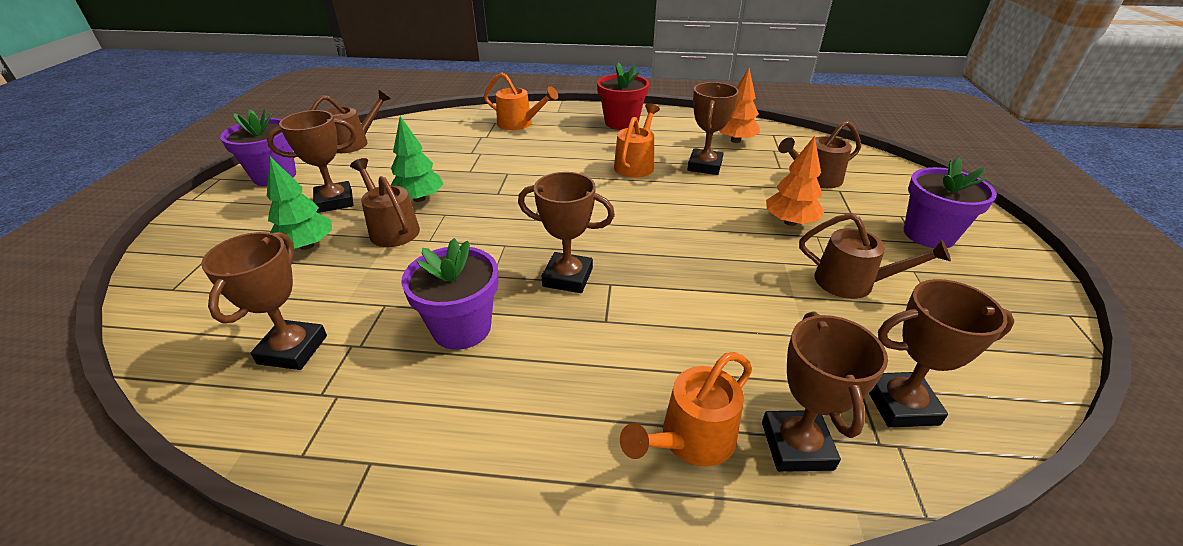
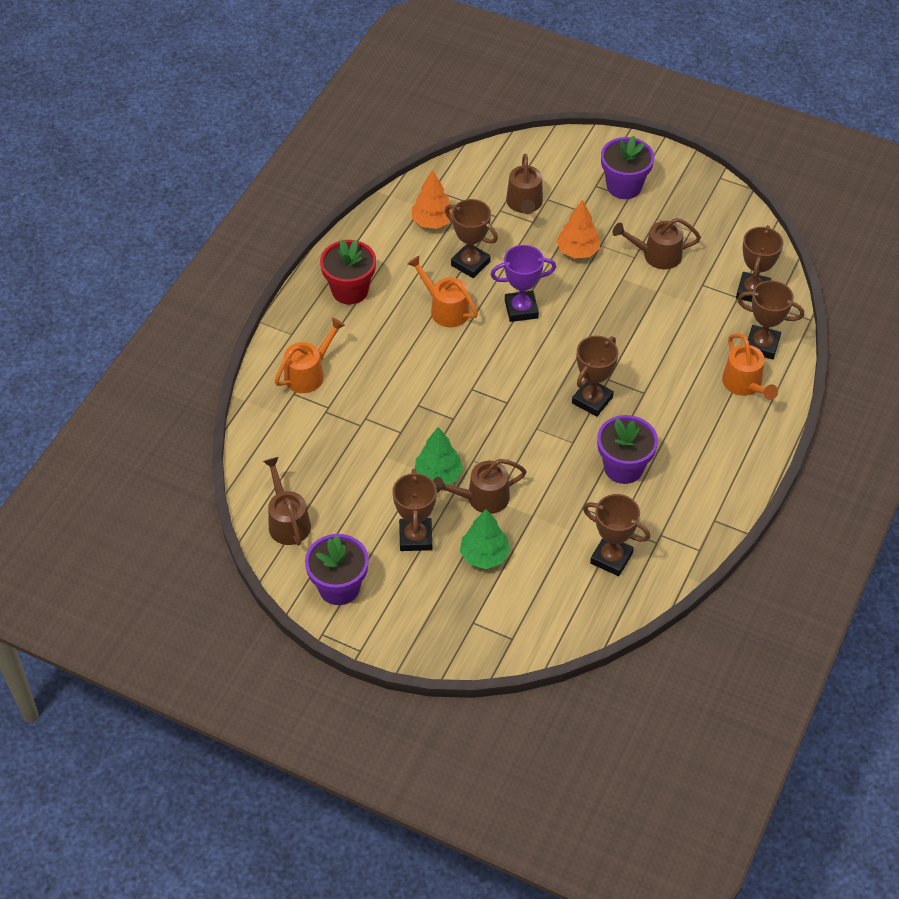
camera: 70 degrees left, 15 degrees up
(671, 203) = (521, 309): none -> purple trophy
(853, 283) = (656, 255): brown watering can -> brown watering can turned 135 degrees counterclockwise

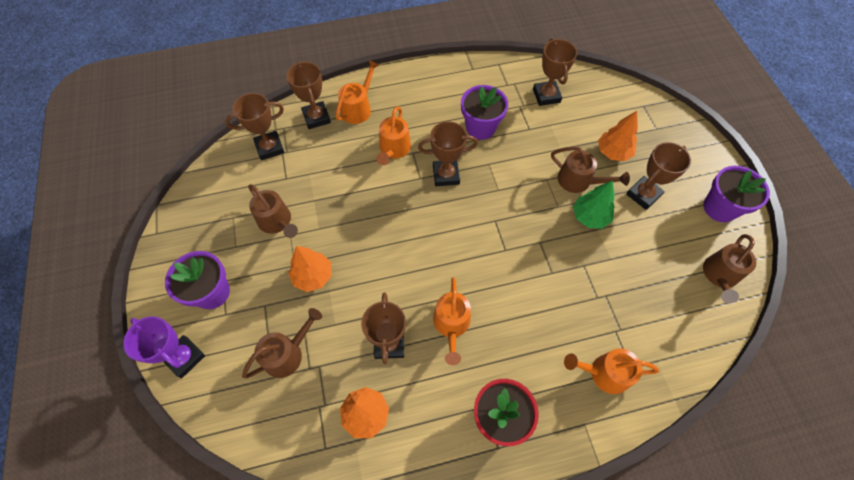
camera: 130 degrees left, 10 degrees up
(484, 555) = (613, 152): green tree -> orange tree
(521, 309) = (405, 272): purple trophy -> purple trophy (184, 357)
(661, 380) = (394, 150): none -> orange watering can

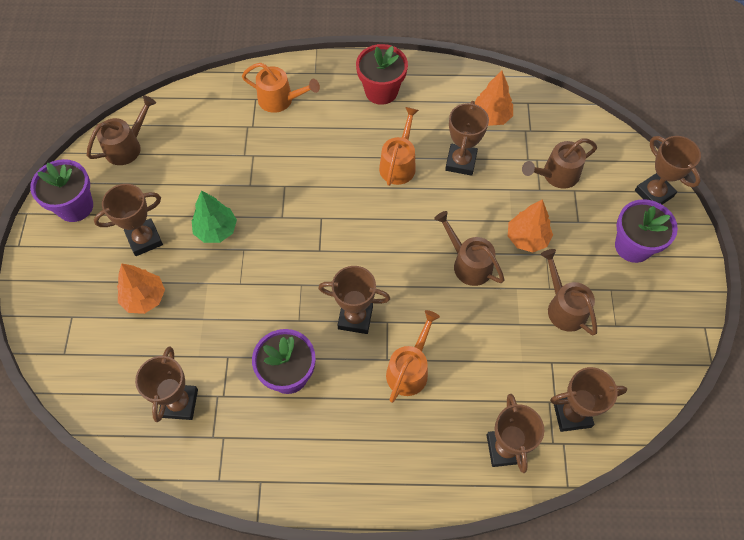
camera: 165 degrees left, 0 degrees up
(184, 357) = (654, 193): purple trophy -> brown trophy
(358, 108) = (444, 450): orange watering can -> none
(579, 181) = (205, 272): brown watering can -> brown watering can (468, 263)

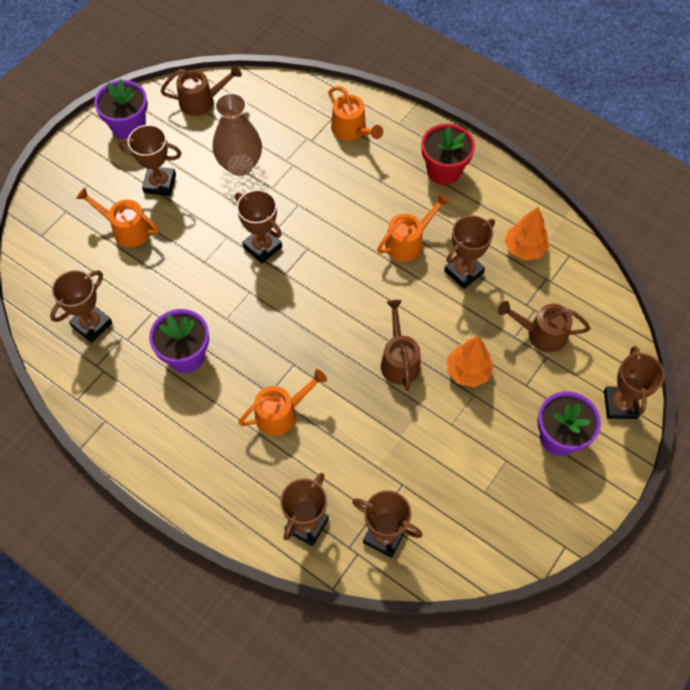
camera: 35 degrees right, 0 degrees up
(144, 298) = (126, 229): orange tree -> orange watering can
(205, 181) = (240, 164): none -> brown vase
(216, 230) = (218, 208): green tree -> none
(355, 318) = (271, 345): brown trophy -> brown trophy (262, 247)
(563, 307) = (451, 447): brown watering can -> none

